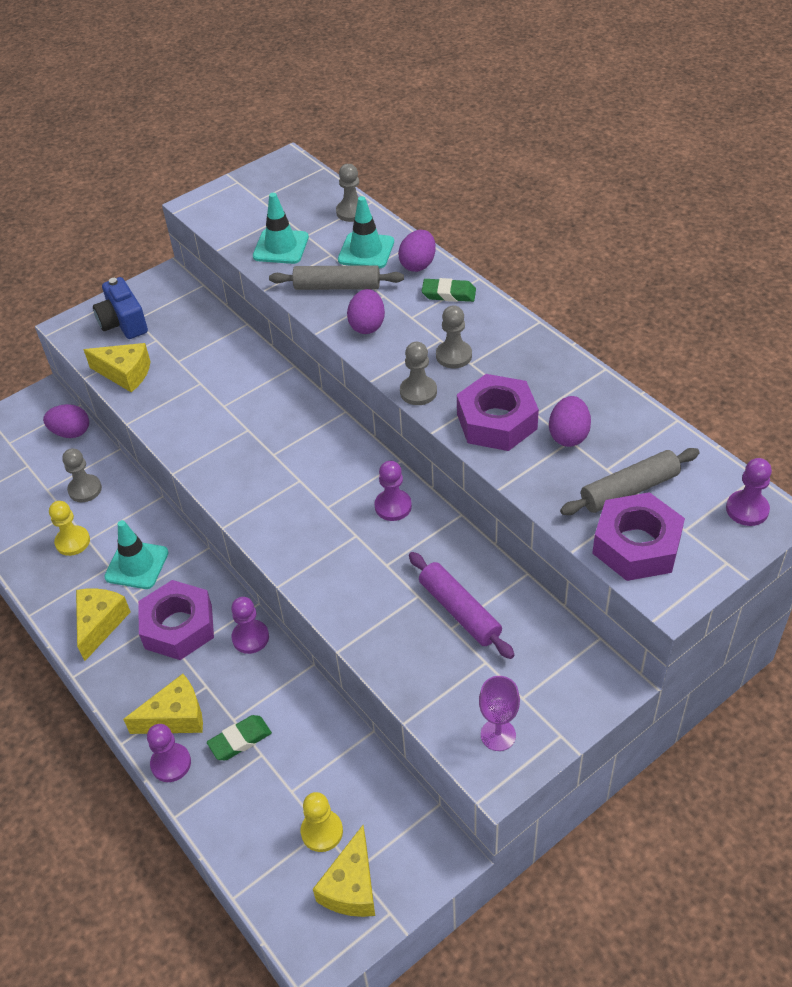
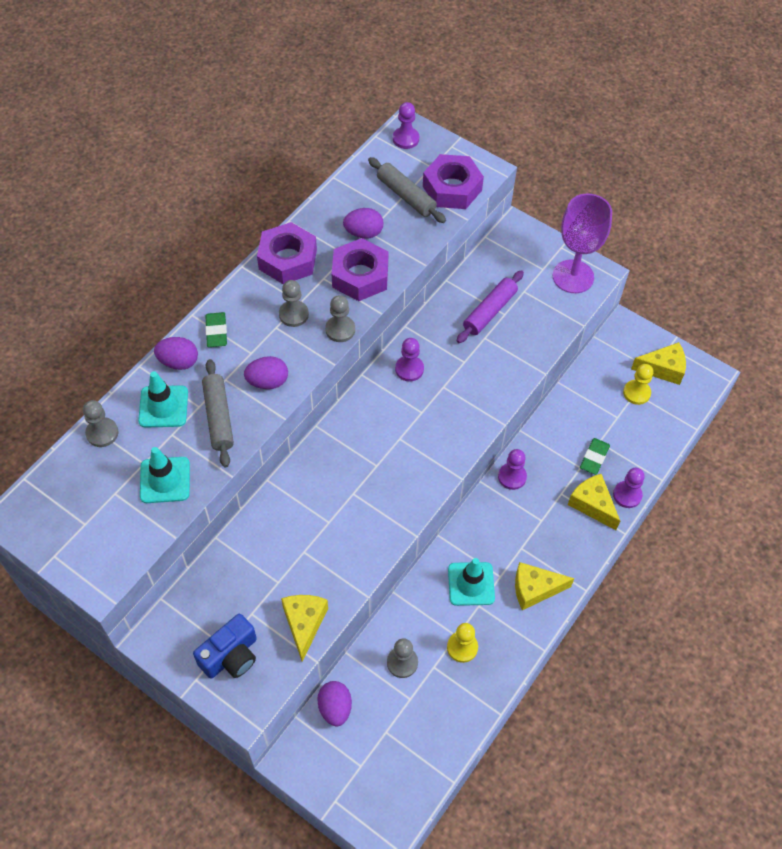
camera: 110 degrees left, 10 degrees up
(178, 627) = (518, 530): purple nut -> purple nut (288, 259)
(240, 740) = (594, 458): green eraser -> green eraser turned 75 degrees clockwise
(498, 735) = (573, 276): purple goblet -> purple goblet, size x1.88

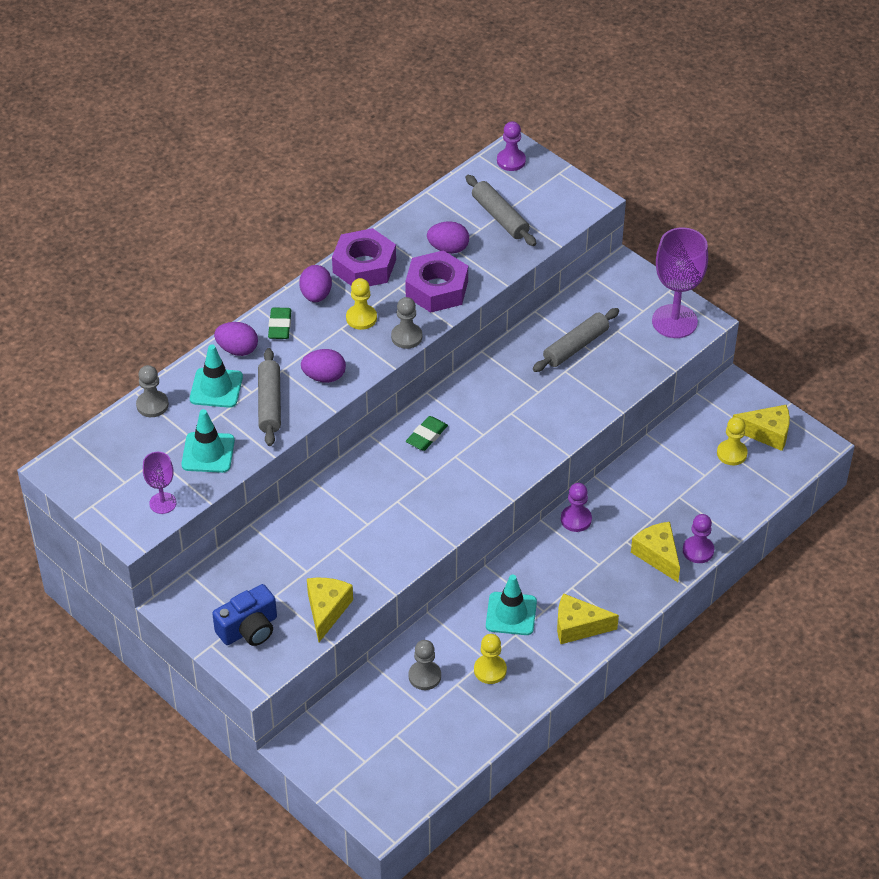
camera: 10 degrees right, 10 degrees down
(126, 544) = (163, 503): none -> purple goblet
(293, 314) = (361, 318): grey pawn -> yellow pawn
(335, 708) = (348, 707): purple egg -> purple egg (316, 295)
(409, 369) = (478, 392): purple pawn -> none
(452, 188) = (551, 214): purple nut -> none
(489, 311) = (575, 346): purple rolling pin -> grey rolling pin
(594, 458) = (670, 511): green eraser -> green eraser (426, 436)

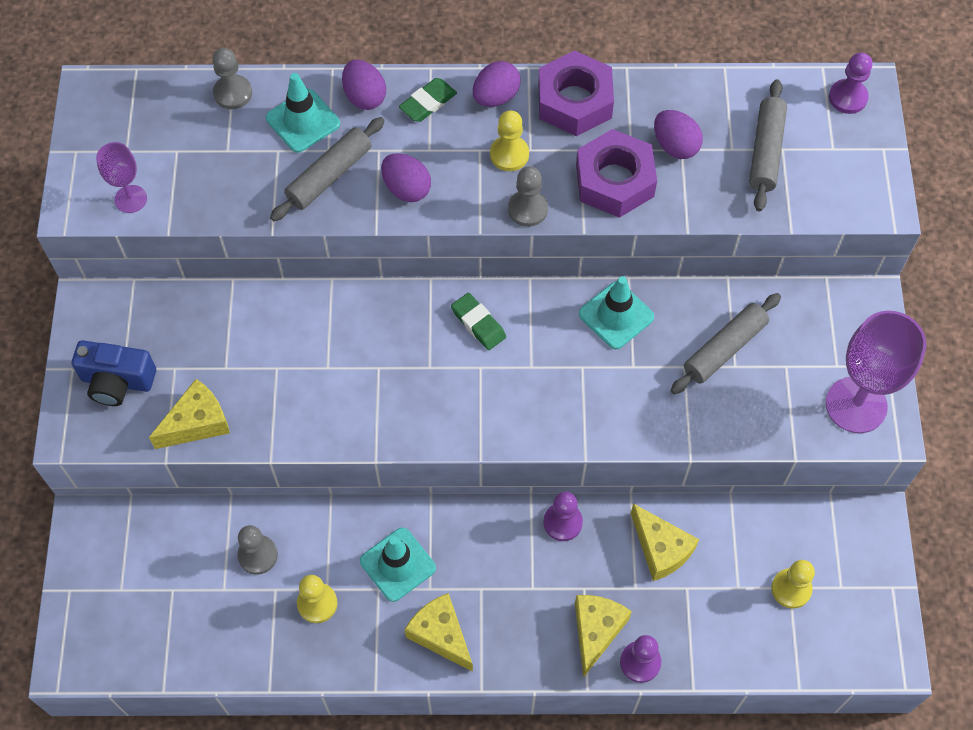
camera: 45 degrees right, 15 degrees up
(208, 453) = (222, 181): turquoise traffic cone -> turquoise traffic cone (616, 315)
(426, 436) = (478, 324): green eraser -> green eraser turned 60 degrees clockwise
(575, 346) = (724, 348): grey rolling pin -> grey rolling pin turned 45 degrees counterclockwise
(767, 433) = (852, 599): yellow cheese -> yellow cheese (661, 549)

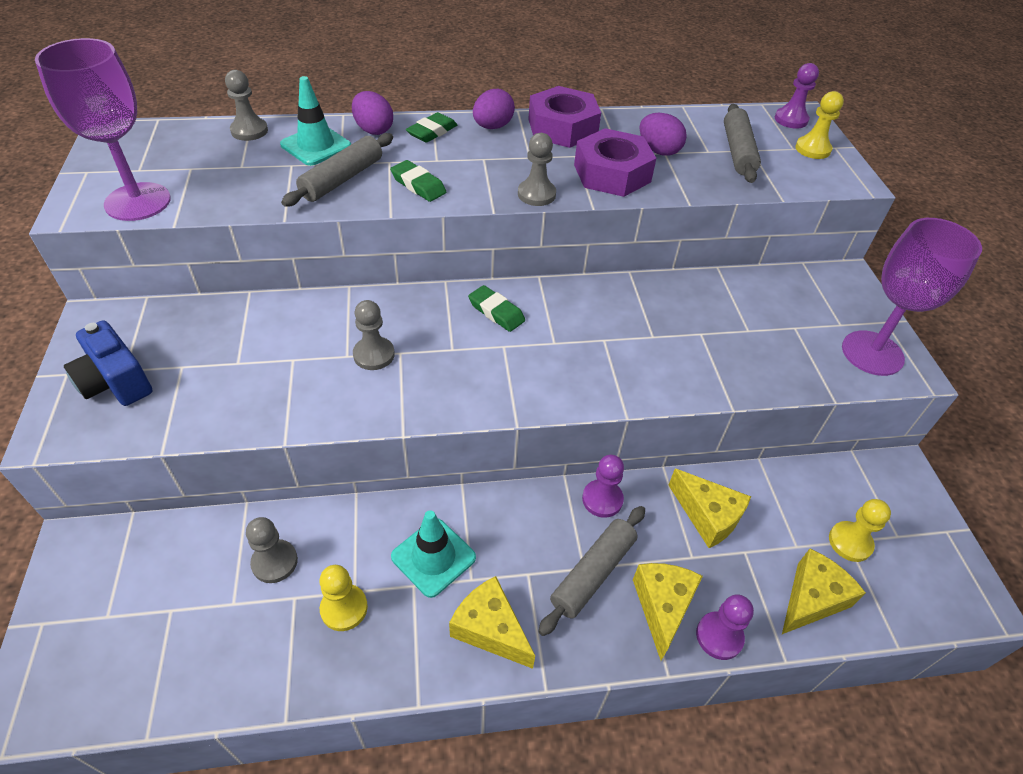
camera: 10 degrees left, 15 degrees down
(117, 381) = (115, 382): blue camera -> blue camera turned 45 degrees clockwise
(130, 199) = (138, 202): purple goblet -> purple goblet, size x1.88
(197, 423) = (202, 413): yellow cheese -> yellow cheese (811, 599)
(353, 368) = (374, 355): none -> grey pawn
(406, 188) = (418, 185): purple egg -> green eraser
(509, 154) = (511, 160): yellow pawn -> yellow pawn (812, 149)
(616, 315) = (626, 299): turquoise traffic cone -> none
(724, 348) = (733, 317): grey rolling pin -> grey rolling pin (592, 573)

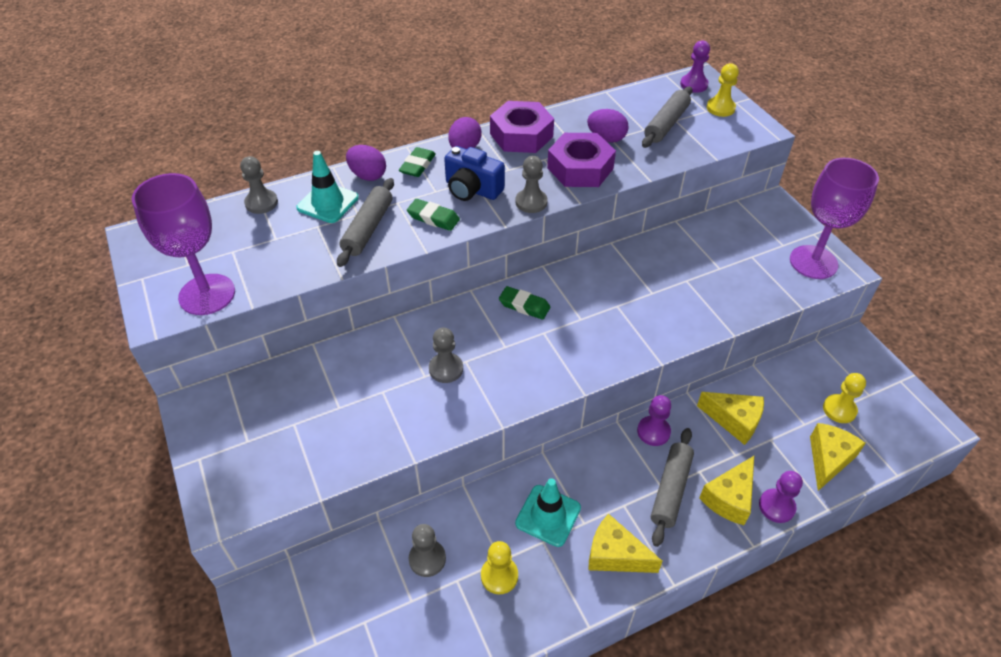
camera: 15 degrees left, 0 degrees up
(115, 382) = (246, 453): blue camera -> blue camera (472, 189)
(662, 607) = (729, 498): yellow cheese -> yellow cheese turned 135 degrees counterclockwise
(738, 151) = (666, 124): grey rolling pin -> grey rolling pin turned 45 degrees clockwise

